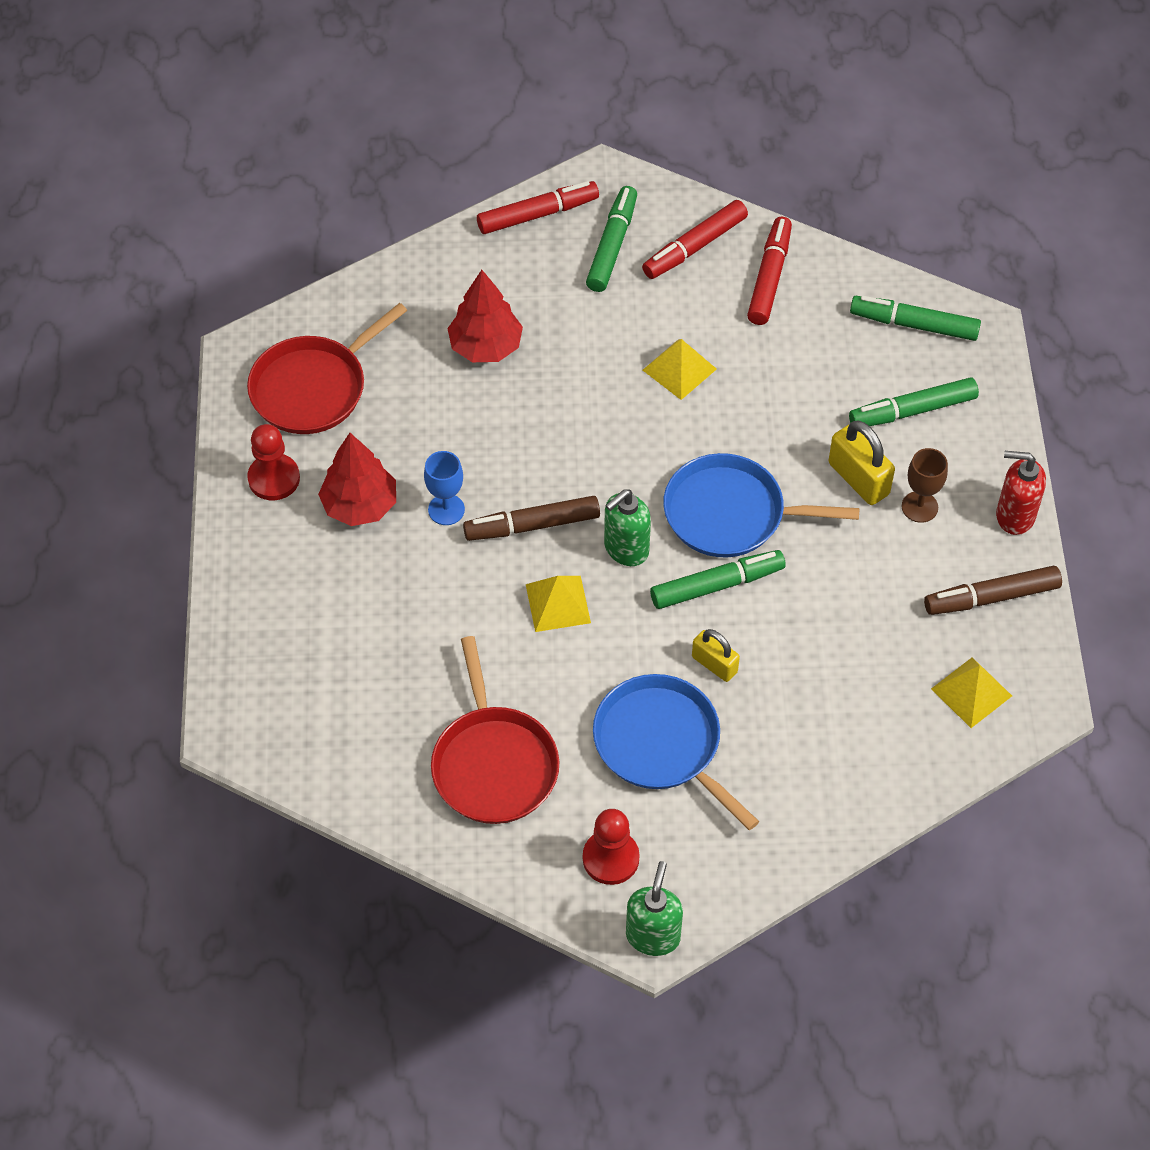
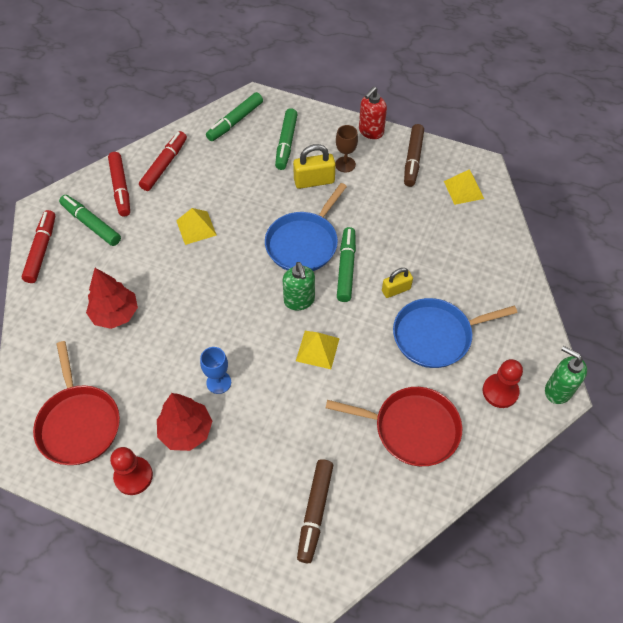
camera: 65 degrees left, 0 degrees up
(532, 525) = (257, 341): brown marker -> brown marker (315, 512)
(769, 277) = (164, 165): red marker -> red marker turned 75 degrees clockwise

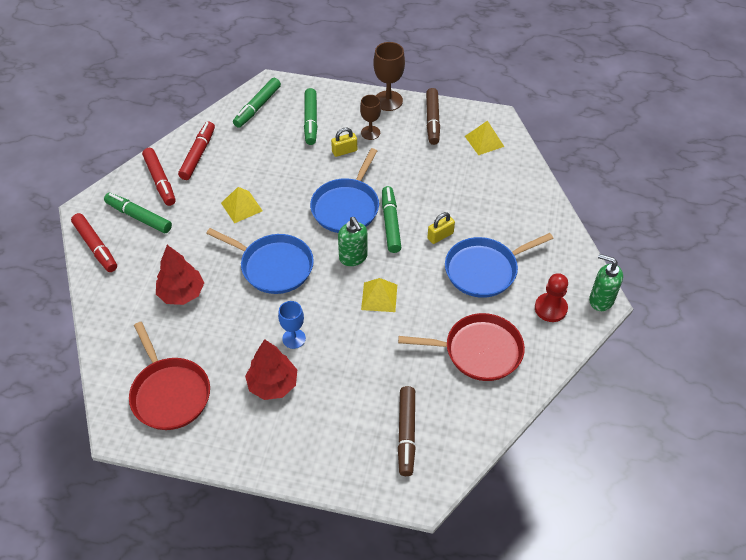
camera: 10 degrees left, 5 degrees down
(41, 250) = (96, 247): red marker -> red marker turned 150 degrees clockwise
(133, 476) = (232, 430): red pawn -> none
(214, 298) = (273, 266): none -> blue pan
(314, 181) = (344, 151): yellow padlock -> yellow padlock, size x0.66
(371, 132) = (388, 101): red soap dispenser -> brown goblet

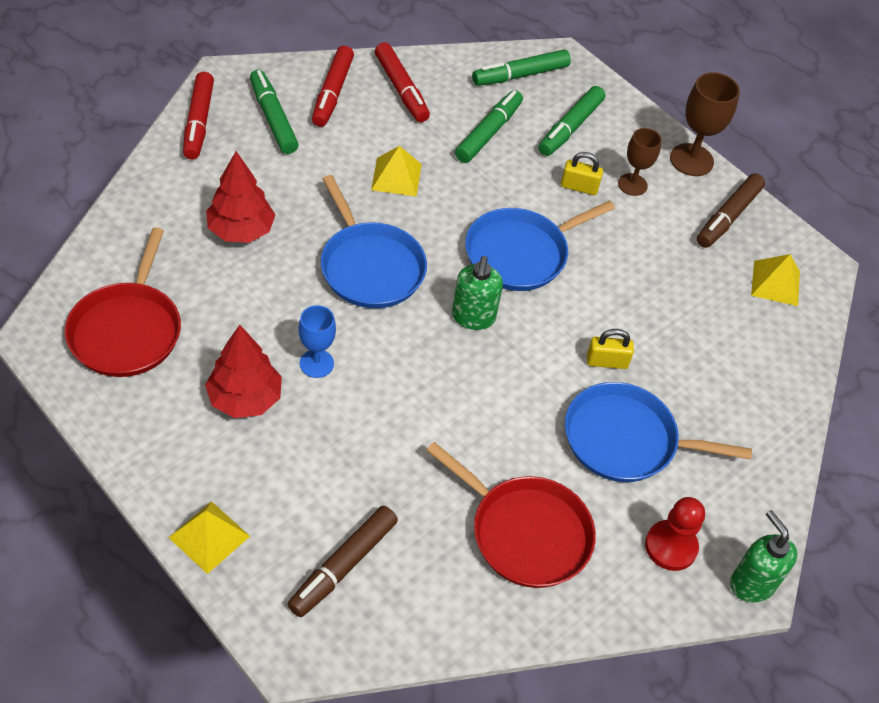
camera: 30 degrees right, 0 degrees up
(198, 155) = (401, 89): red marker -> red marker turned 105 degrees clockwise
(379, 297) = (461, 384): yellow pyramid -> yellow pyramid (209, 536)
(390, 223) = (557, 307): green marker -> green marker (488, 133)

